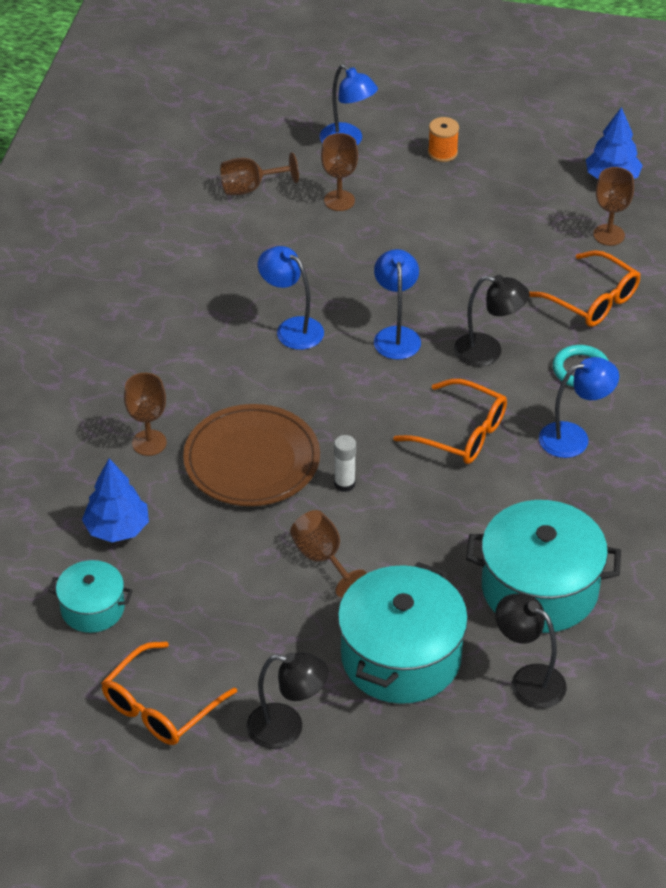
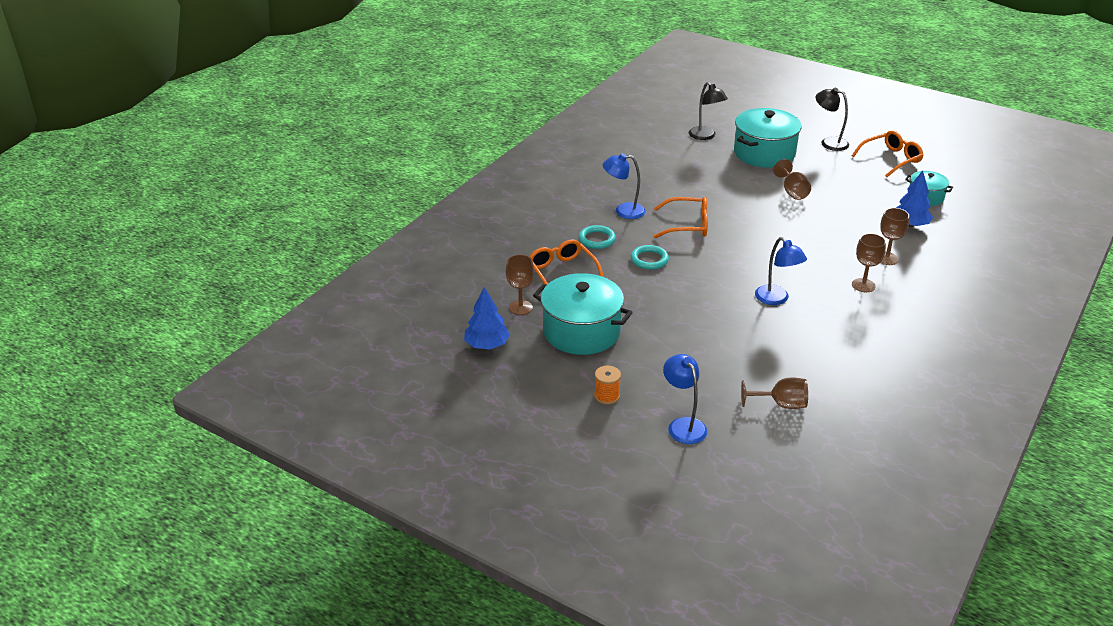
camera: 160 degrees left, 10 degrees down
(252, 460) = (822, 238): brown plate -> none
(339, 200) = (710, 377): brown goblet -> brown goblet (863, 285)
(344, 484) = (769, 217): white glue stick -> none
(396, 335) = (705, 280): blue lamp -> none
(462, 433) = (688, 225): orange glasses -> orange glasses turned 135 degrees clockwise
(488, 352) = (649, 260): black lamp -> turquoise ring
(539, 588) = (681, 161): turquoise pot -> turquoise pot (581, 331)

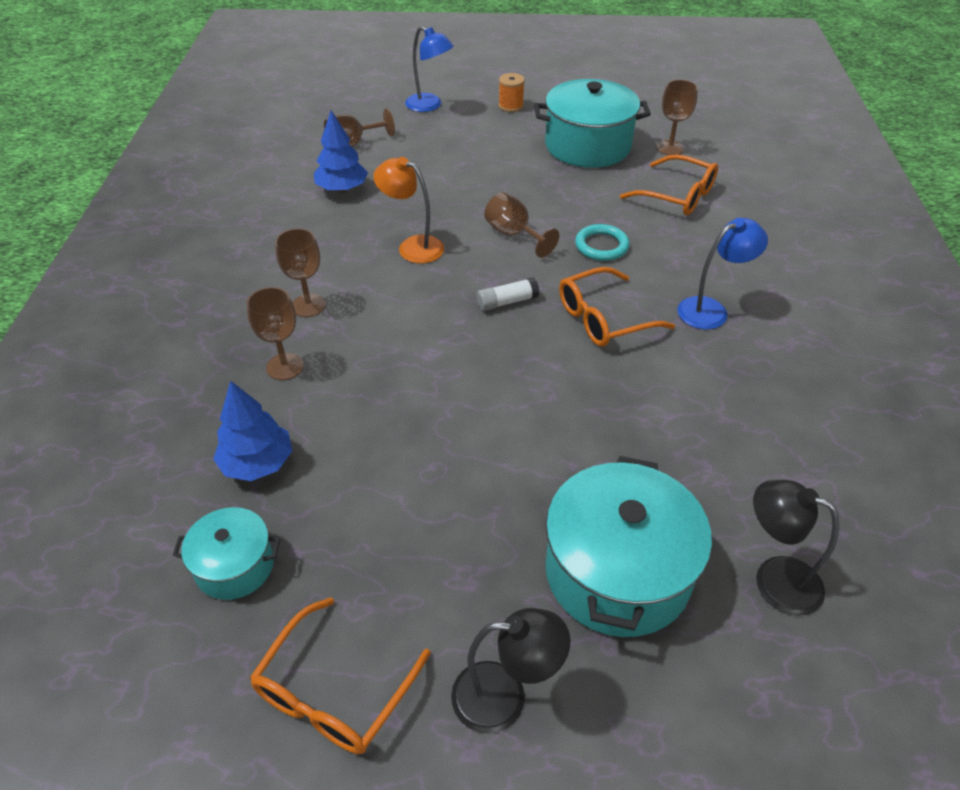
camera: 150 degrees right, 10 degrees up
(487, 345) = (655, 110): blue tree -> blue tree (342, 189)
(597, 239) = (691, 251): turquoise ring -> none
(736, 249) = (507, 302): none -> white glue stick
(776, 299) = (412, 246): blue lamp -> orange lamp
(792, 192) = (496, 465): brown goblet -> brown goblet (514, 234)

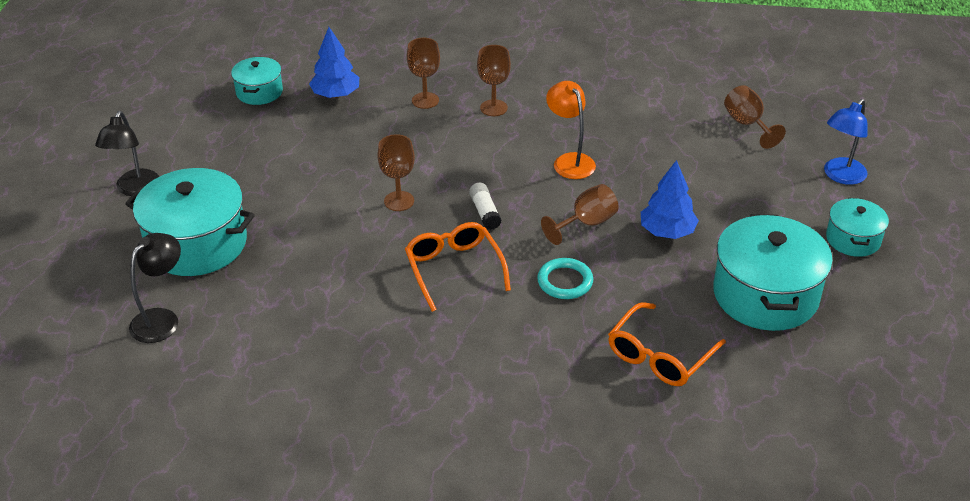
camera: 95 degrees right, 5 degrees down
(333, 693) = (165, 129): orange glasses -> none
(342, 189) = (663, 120): blue tree -> blue tree (667, 232)
(412, 246) = (570, 161): orange lamp -> orange lamp turned 60 degrees counterclockwise
(511, 106) = (853, 239): orange spool -> turquoise pot
(670, 148) = (769, 368): brown goblet -> brown goblet (399, 201)
(711, 310) = (456, 344): blue lamp -> none

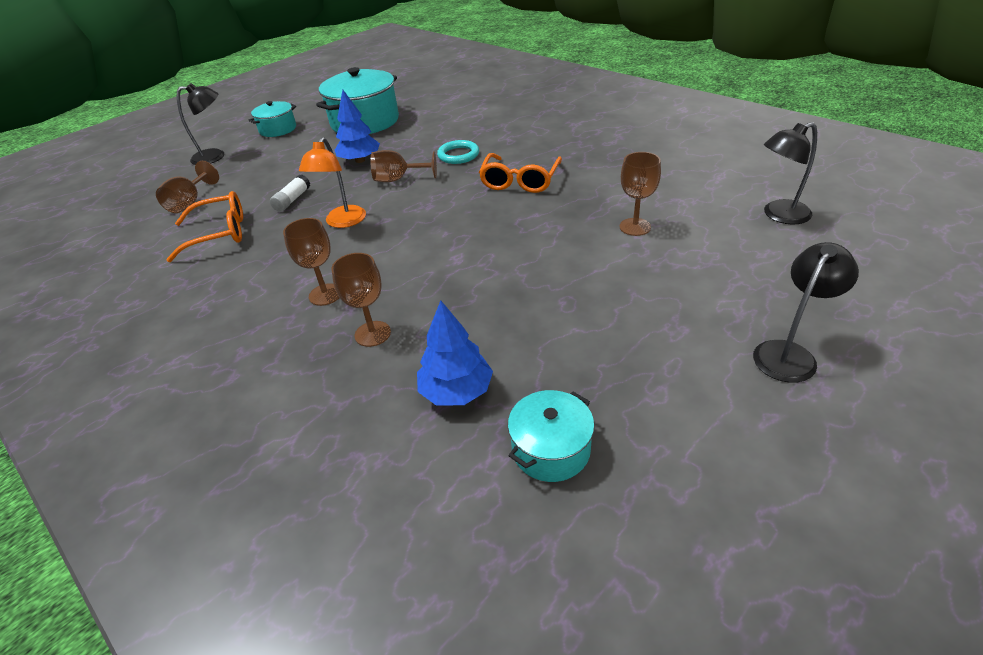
camera: 140 degrees left, 0 degrees up
(197, 243) = (727, 265): turquoise pot -> none
(399, 201) = (510, 239): brown goblet -> brown goblet (635, 227)
(485, 212) = (454, 208): white glue stick -> white glue stick (292, 200)
(659, 356) = (457, 115): orange glasses -> orange glasses (220, 233)
(840, 176) = (215, 156): blue lamp -> black lamp

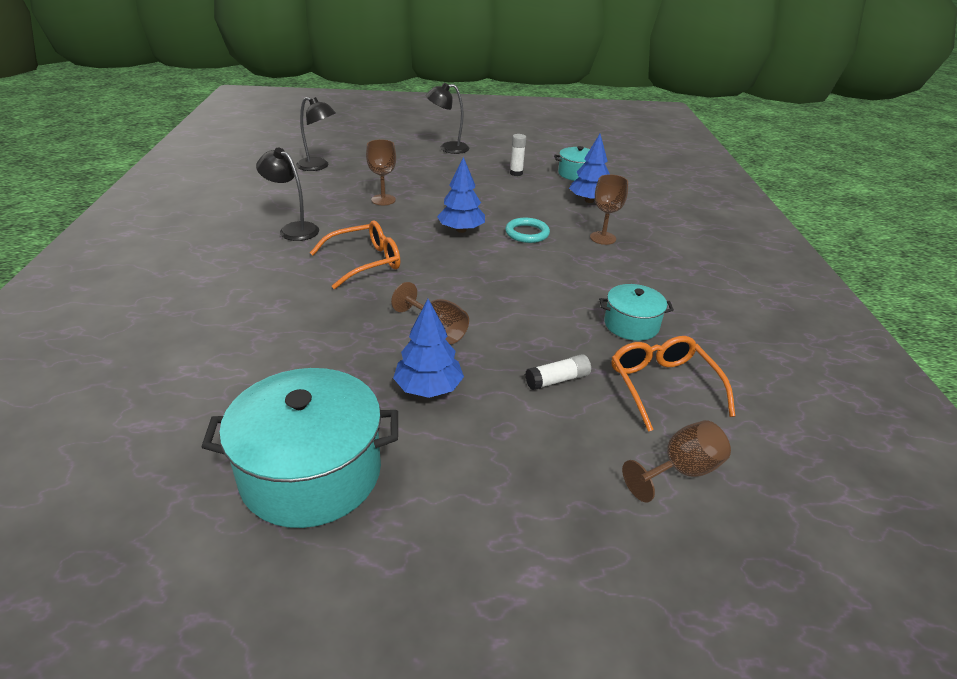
camera: 140 degrees left, 5 degrees down
(215, 156) = (592, 585): black lamp -> black lamp (293, 229)
(220, 233) = (662, 385): orange glasses -> orange glasses turned 45 degrees clockwise
(278, 129) = (431, 589): turquoise pot -> turquoise pot (631, 325)
(325, 294) = (610, 272): brown goblet -> none
(342, 222) = (539, 319): orange lamp -> none
(458, 155) = (345, 319): turquoise ring -> turquoise ring (527, 233)
(512, 246) = (461, 230): none -> blue tree
(618, 373) = (516, 173): none -> white glue stick

